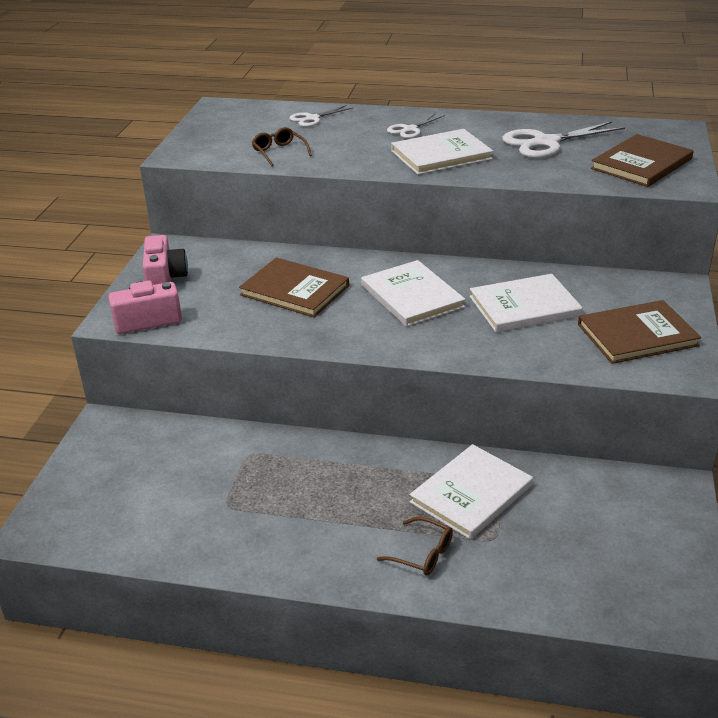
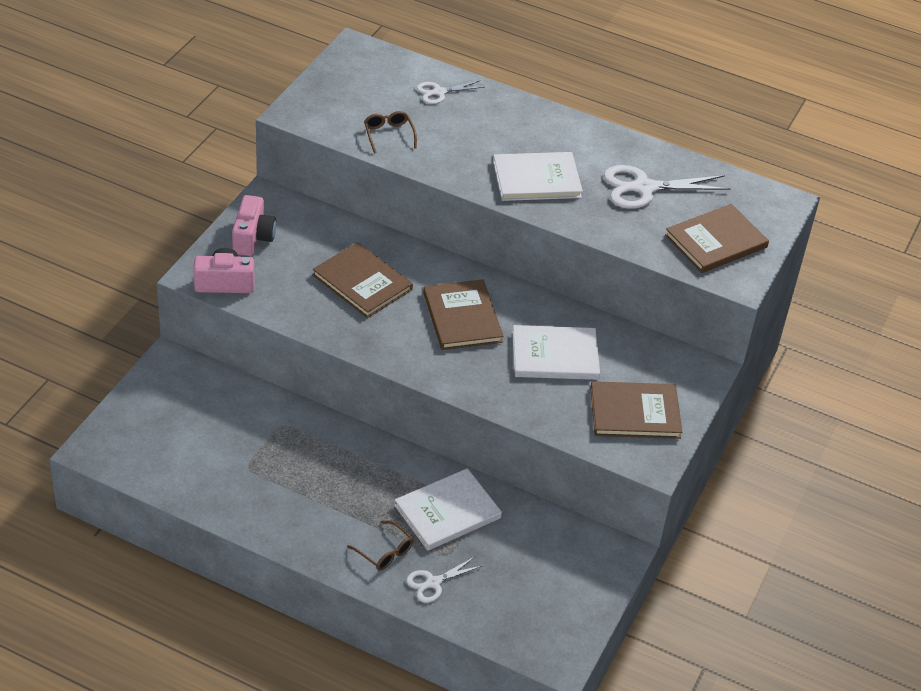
camera: 10 degrees right, 10 degrees up
(410, 129) = (525, 134): white scissors -> white scissors (433, 583)
(411, 296) = (462, 317): white book -> brown book

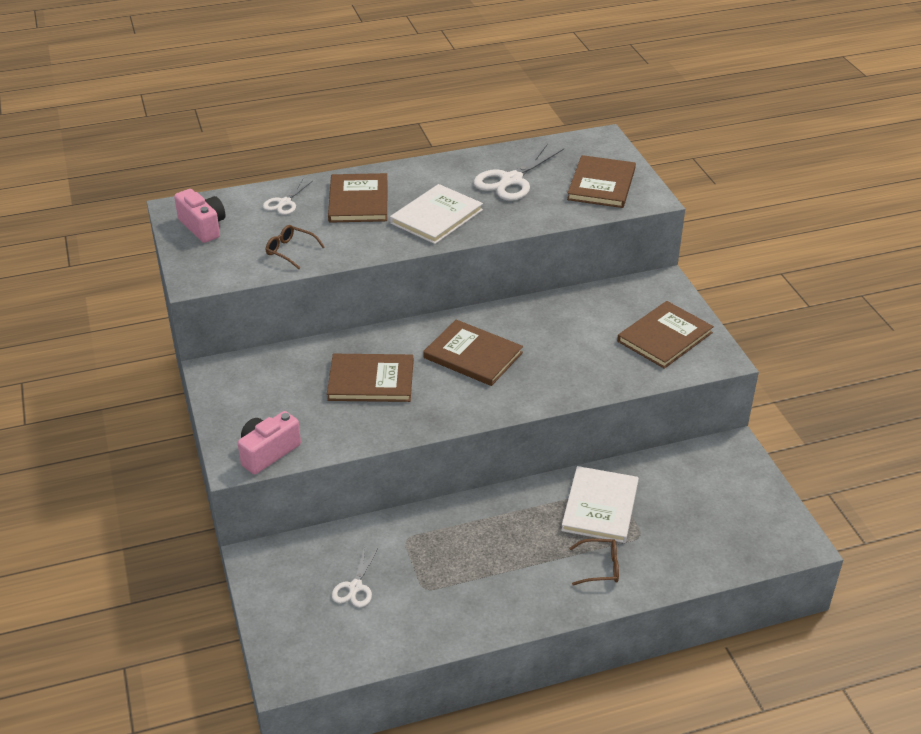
camera: 40 degrees left, 5 degrees down
(253, 238) = (243, 406): pink camera -> pink camera (203, 227)
(433, 583) = (659, 561): white scissors -> white scissors (355, 587)
(496, 126) = (358, 201): none -> brown book
(555, 355) = (567, 337): white book -> none

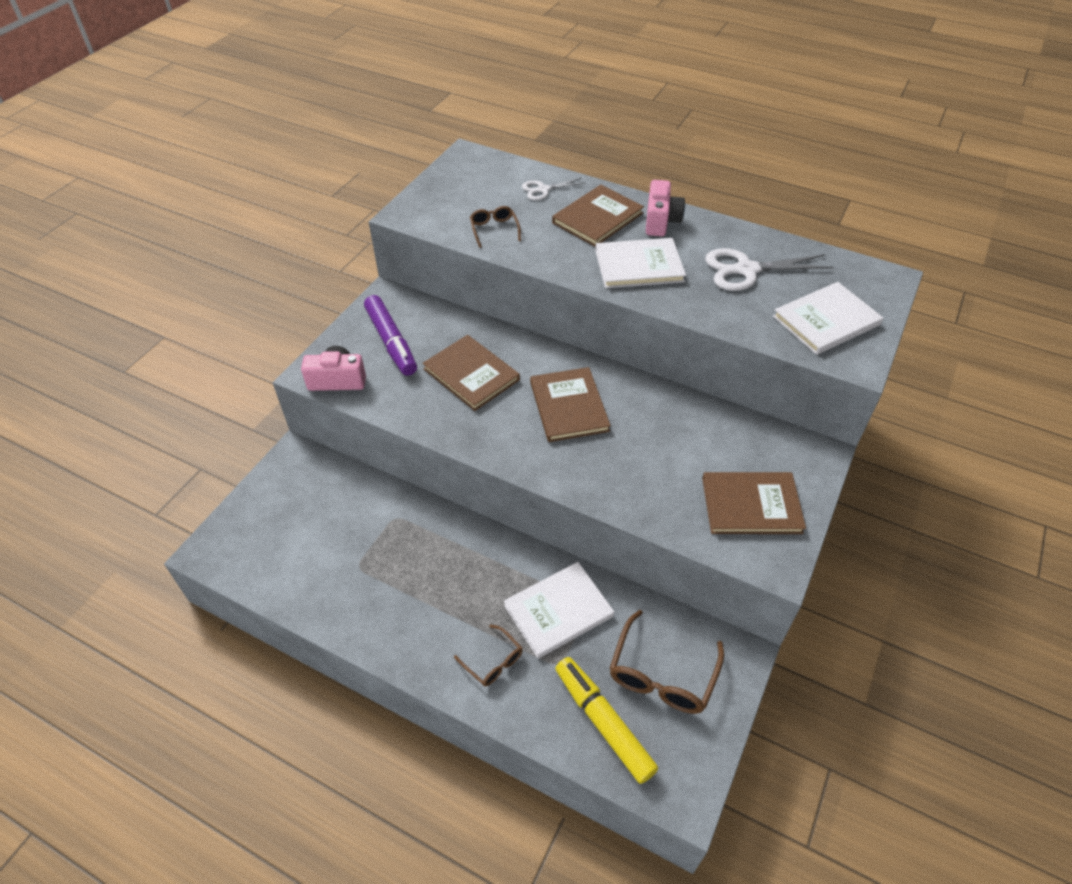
camera: 45 degrees right, 10 degrees up
(203, 227) = (464, 177): pink camera -> pink camera (661, 221)
(271, 399) = (391, 341): none -> purple marker
(355, 587) = (321, 526): white scissors -> none
(601, 184) = (826, 321): brown book -> white book
(707, 492) = (662, 674): none -> brown glasses
(709, 544) = (603, 723): none -> yellow marker

